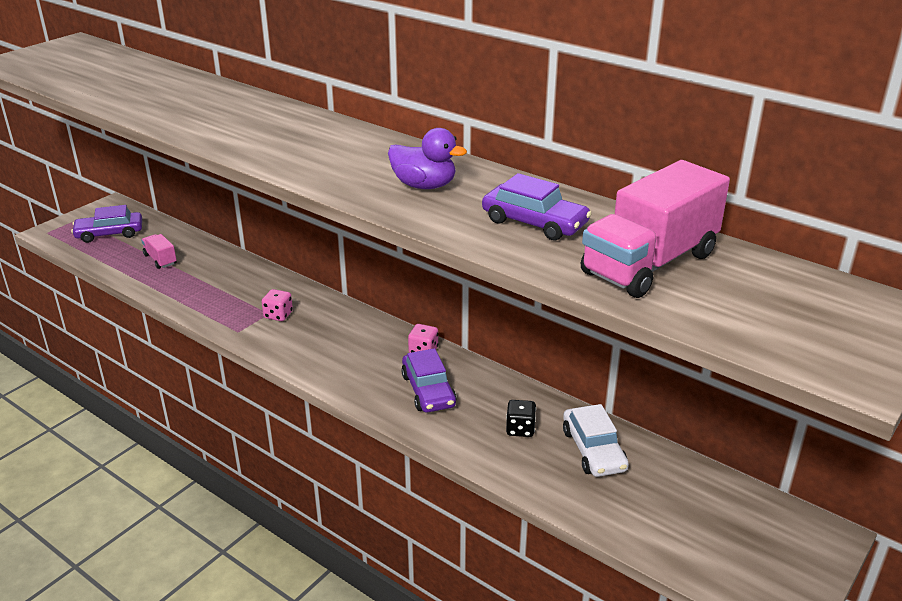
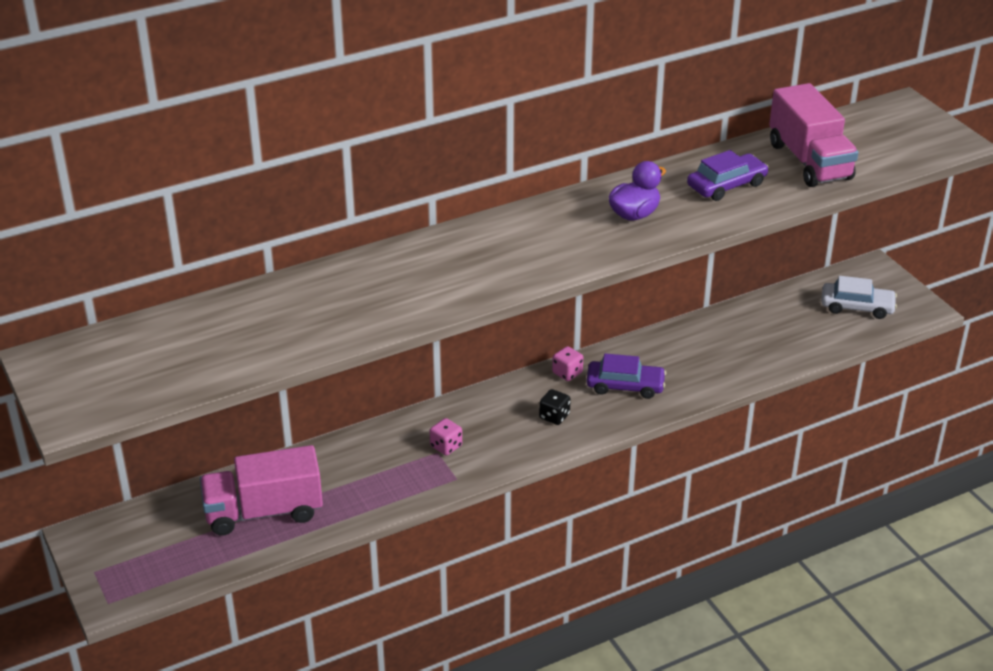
camera: 65 degrees left, 5 degrees up
(109, 233) = (161, 546): purple car -> none
(160, 259) = (264, 512): pink truck -> pink truck, size x2.10
(520, 429) = (702, 354): black dice -> black dice (554, 416)
(593, 450) = (745, 328): white car -> white car (857, 307)

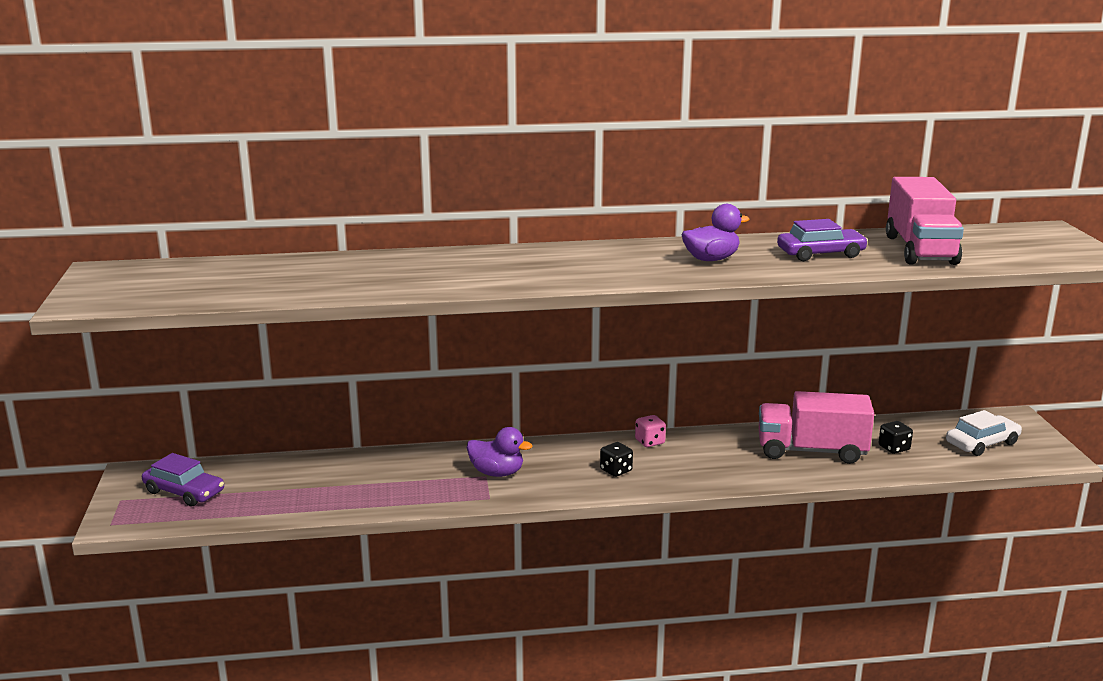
camera: 20 degrees right, 15 degrees down
(264, 512) = (297, 488): pink truck -> pink truck (811, 451)
(446, 446) = (497, 473): pink dice -> purple duck
(625, 386) = (701, 460): purple car -> purple car (184, 492)
(785, 330) = (894, 448): none -> black dice
(857, 307) = (982, 443): white car -> white car turned 60 degrees counterclockwise

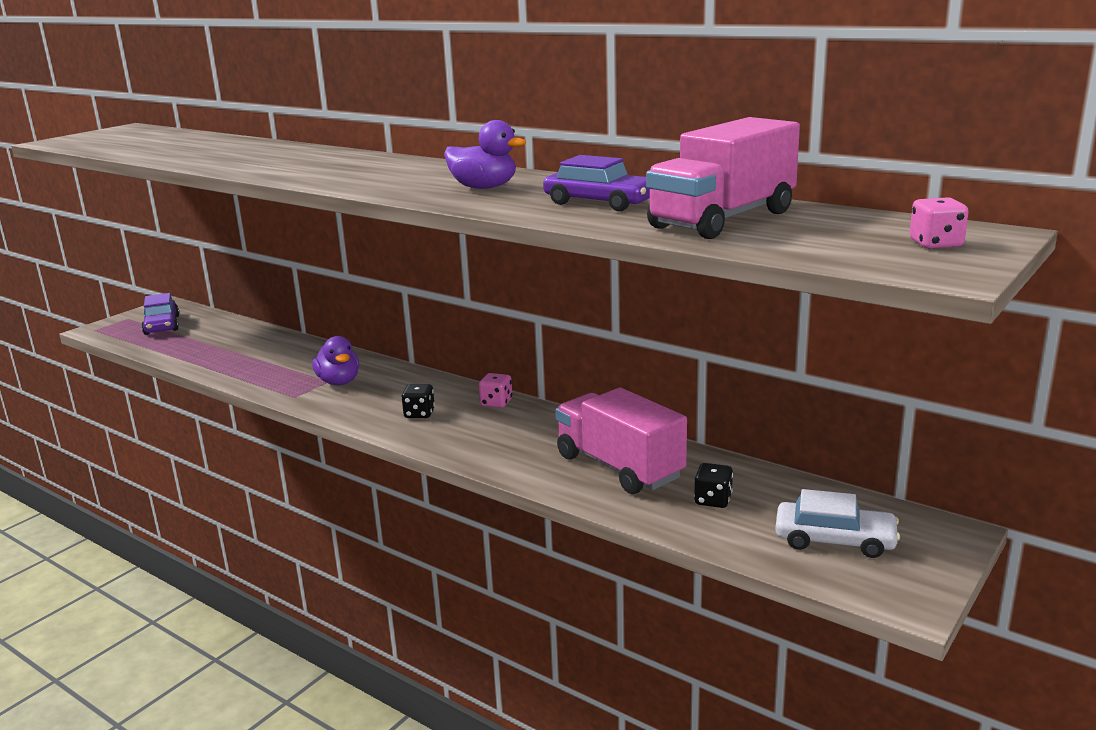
camera: 45 degrees right, 0 degrees up
(1047, 241) = (936, 244): none -> pink dice

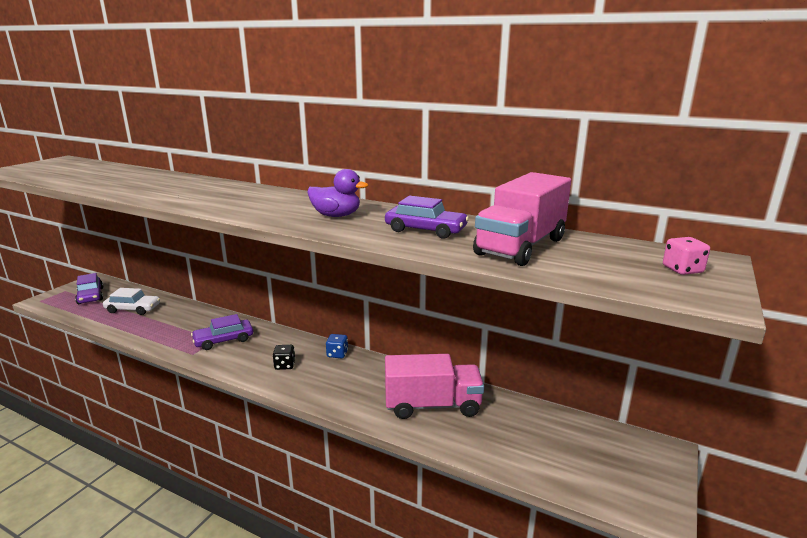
camera: 10 degrees left, 0 degrees up
(339, 382) = (224, 340): purple duck -> purple car
(496, 403) = (337, 354): pink dice -> blue dice
(619, 467) = (432, 405): pink truck -> pink truck turned 135 degrees clockwise
(713, 500) = (502, 431): black dice -> none
(834, 540) = (593, 462): white car -> white car (133, 309)

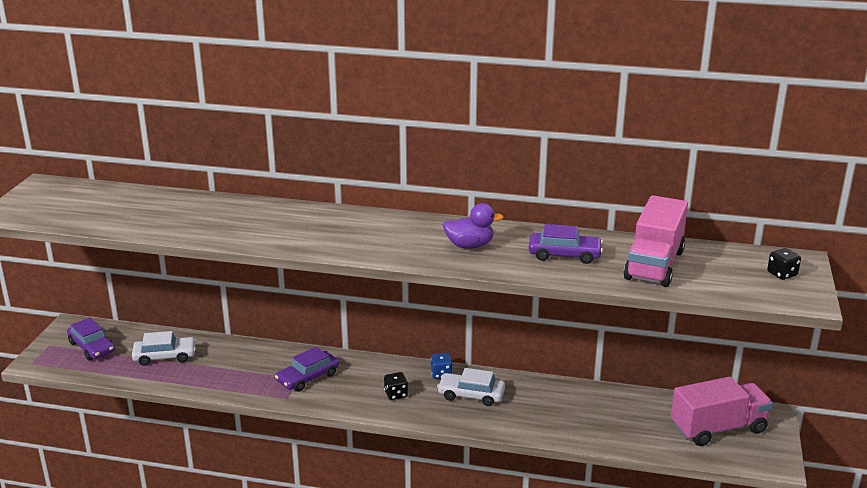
camera: 15 degrees left, 5 degrees up
(351, 376) = (471, 395): none -> white car
(432, 405) = (563, 410): pink truck -> pink truck (718, 428)
(682, 270) = (782, 274): pink dice -> black dice

